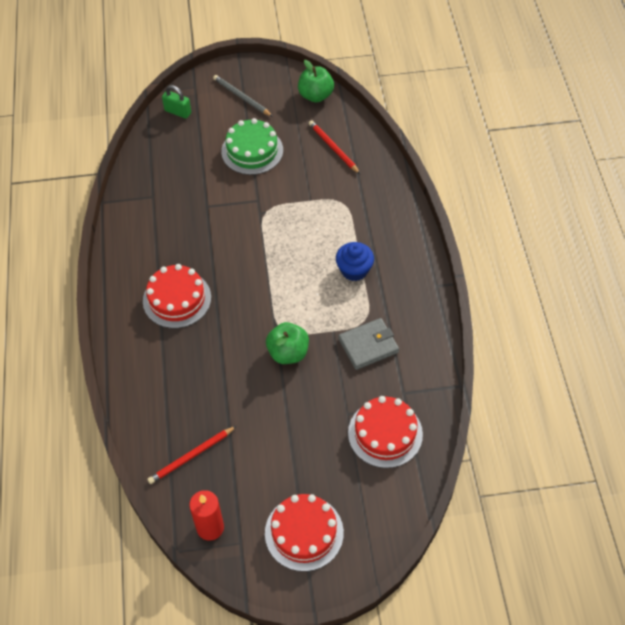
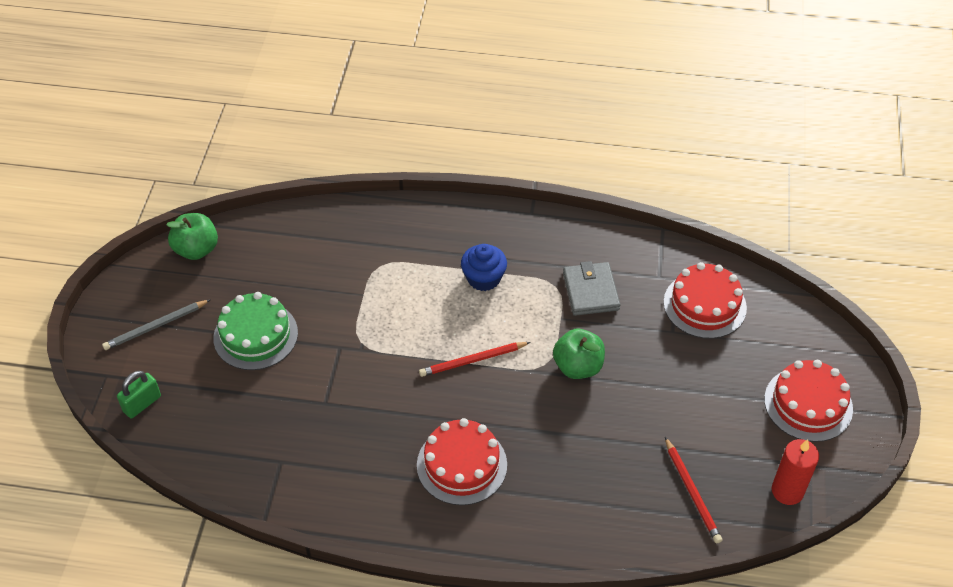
camera: 75 degrees left, 5 degrees down
(333, 148) = (292, 253): red pencil -> red pencil (472, 361)

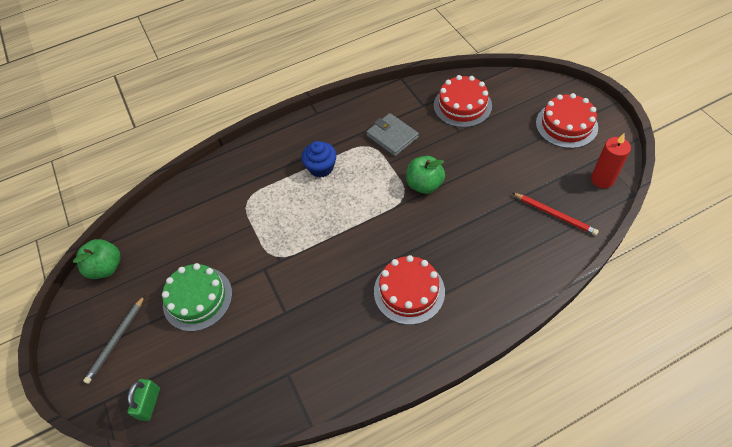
camera: 30 degrees left, 5 degrees up
(472, 361) = (358, 221): red pencil -> none

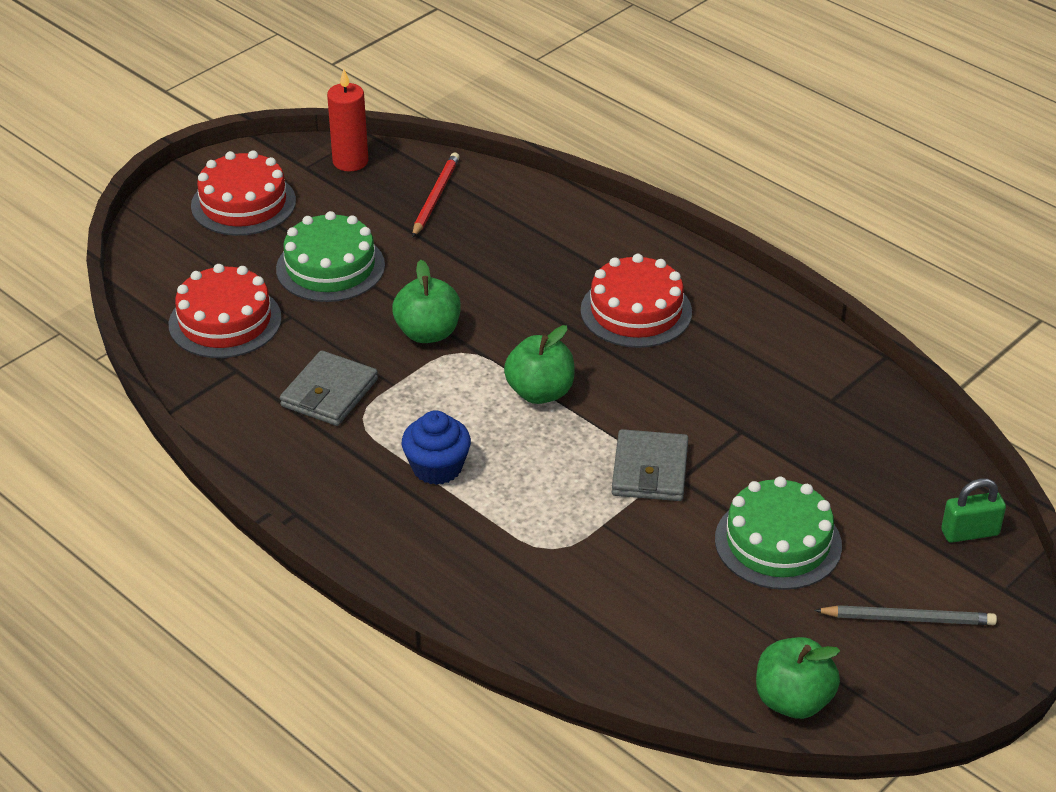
camera: 115 degrees left, 15 degrees down
(276, 256) = (650, 470): none -> grey wallet
(357, 223) = (540, 392): none -> green apple
(496, 153) = (330, 267): none -> green cake

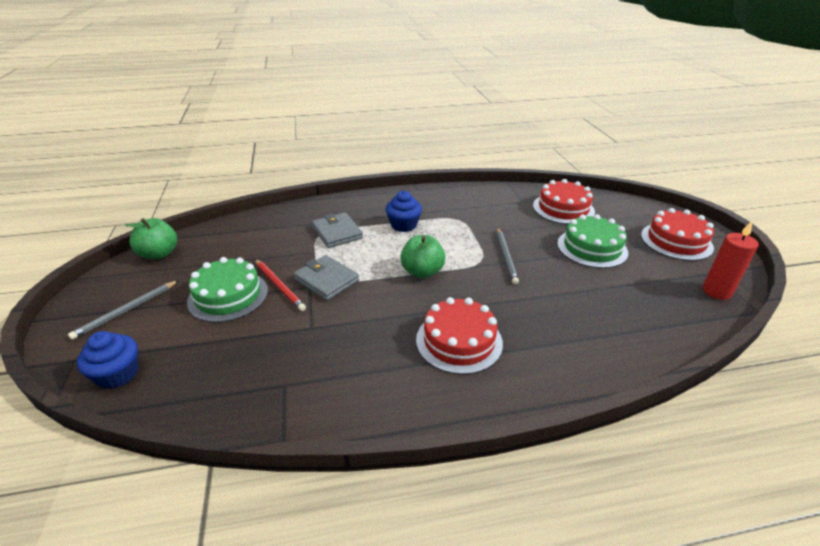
camera: 125 degrees right, 5 degrees down
(329, 393) = (484, 217): grey wallet -> grey wallet (337, 233)
(428, 333) = (506, 257): green apple -> grey pencil
(435, 197) = (653, 310): red pencil -> red pencil (279, 286)
(970, 532) = (118, 374): green padlock -> blue cupcake

